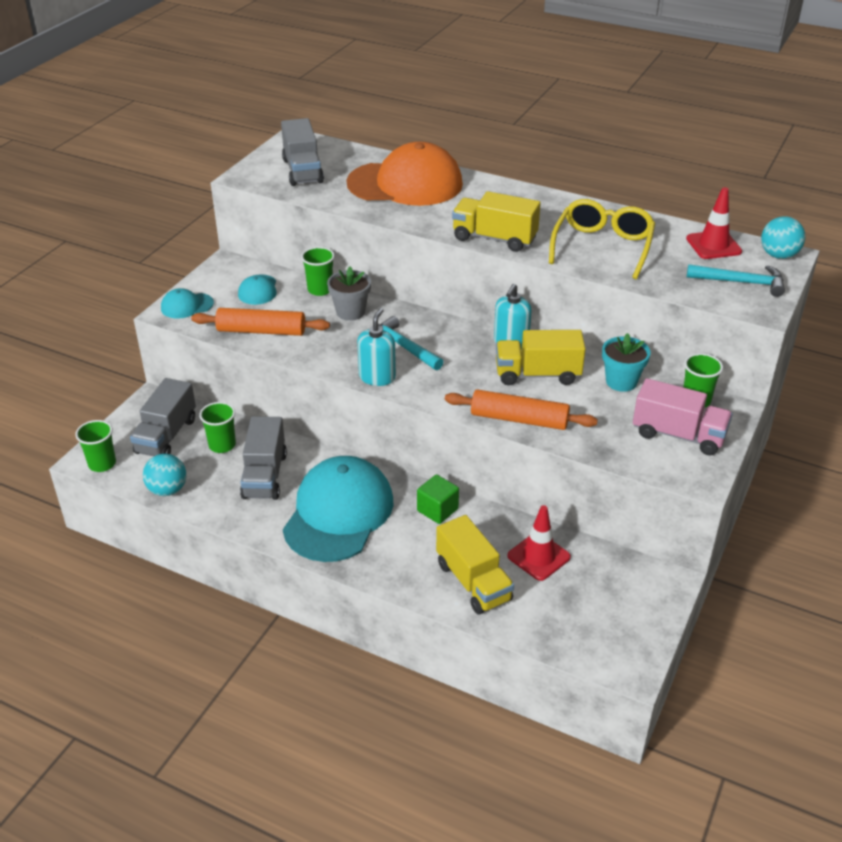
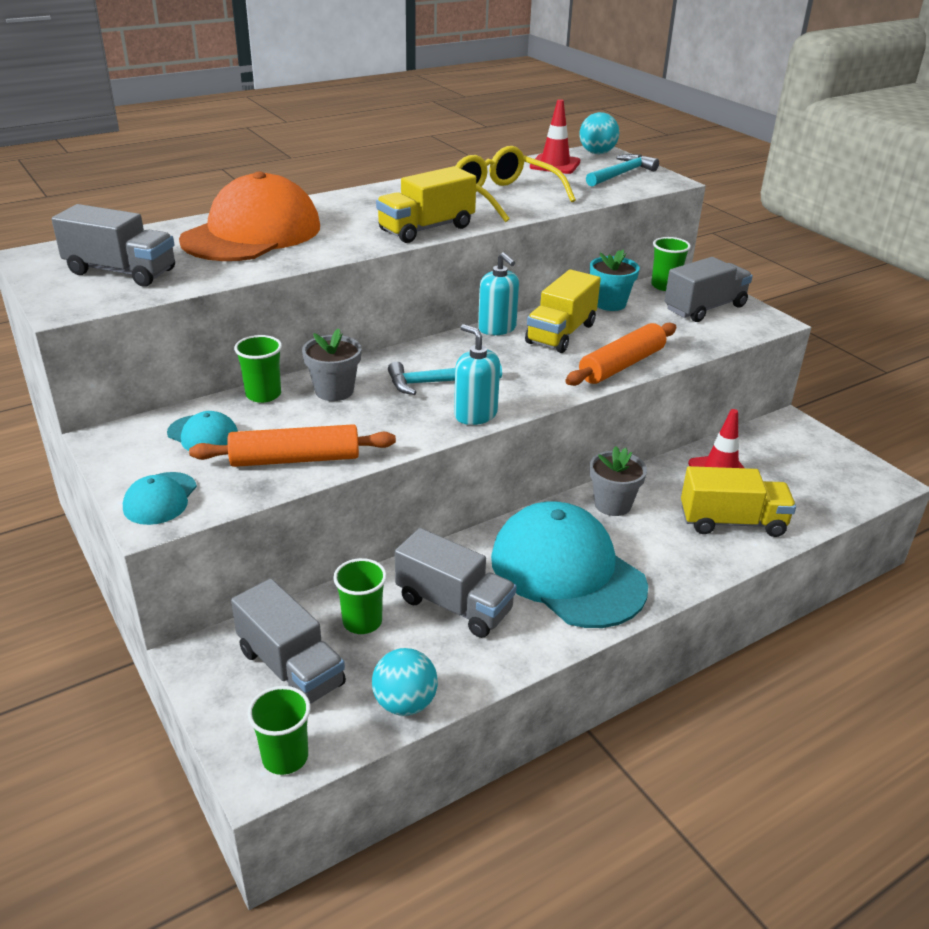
camera: 60 degrees left, 5 degrees down
(261, 331) = (295, 459): orange rolling pin -> orange rolling pin turned 45 degrees clockwise
(437, 510) = (612, 504): green cube -> grey flower pot
(678, 435) = (704, 308): pink truck -> grey truck

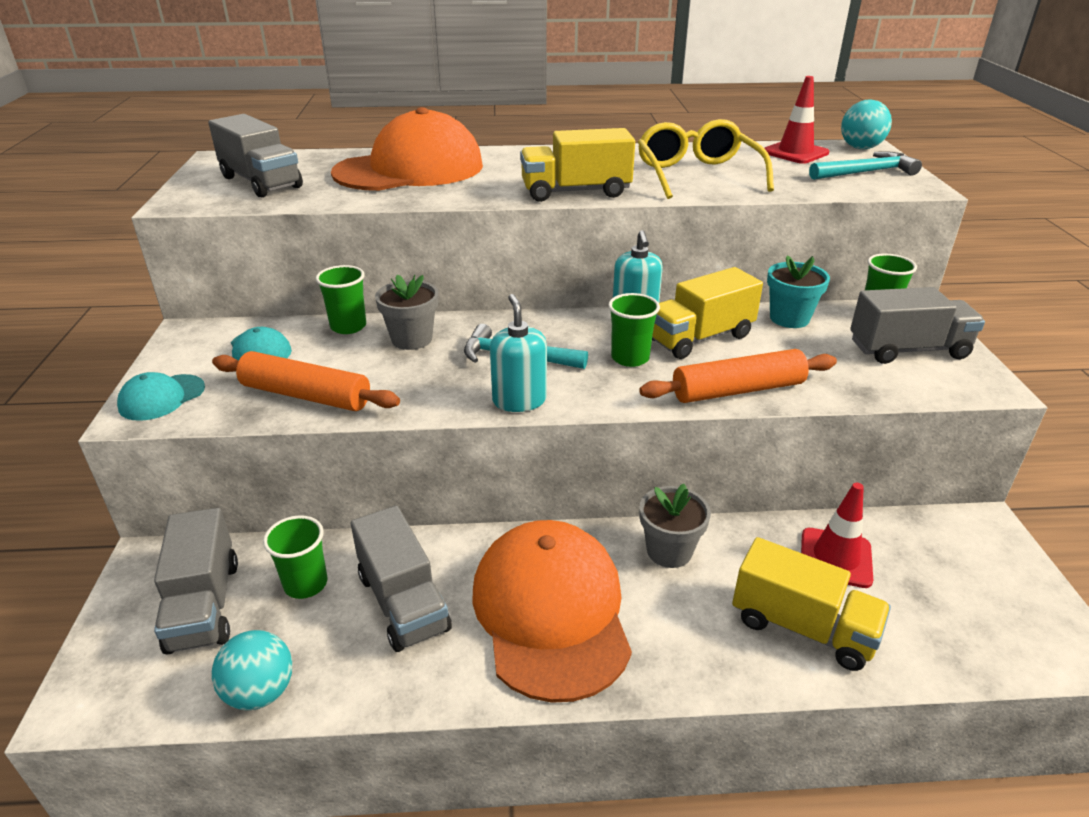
camera: 30 degrees right, 0 degrees up
(285, 757) = (111, 698): green cup -> green cup (630, 358)
(567, 571) = (551, 612): turquoise cap -> orange cap

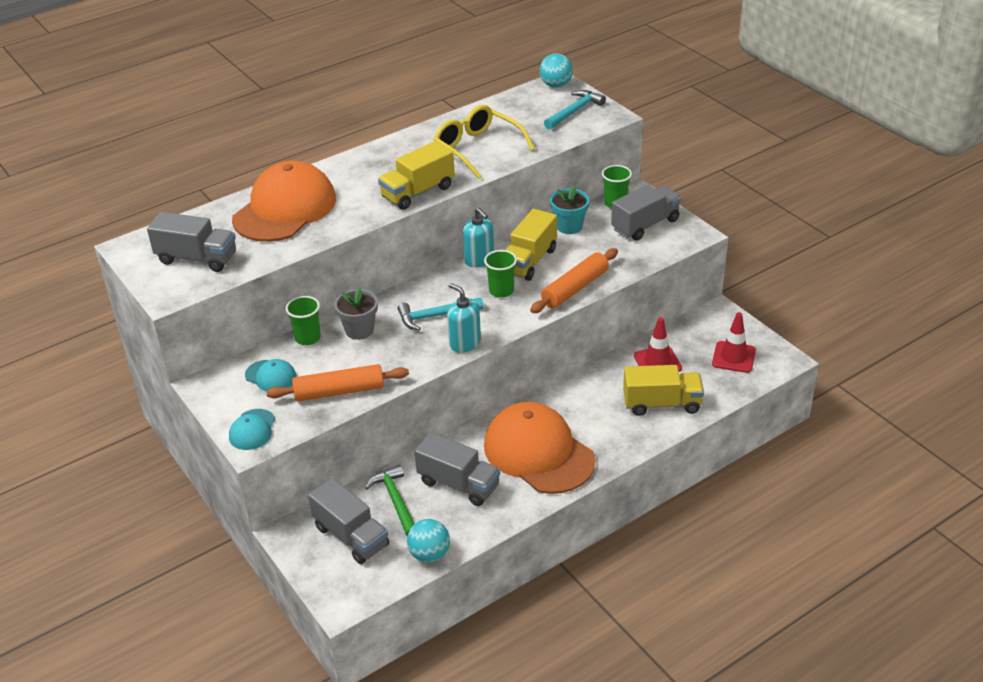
camera: 30 degrees left, 5 degrees up
(306, 584) = (396, 501): green cup -> green hammer
(669, 551) = (573, 396): grey flower pot -> none
(795, 153) = (520, 104): red traffic cone -> red traffic cone (733, 357)

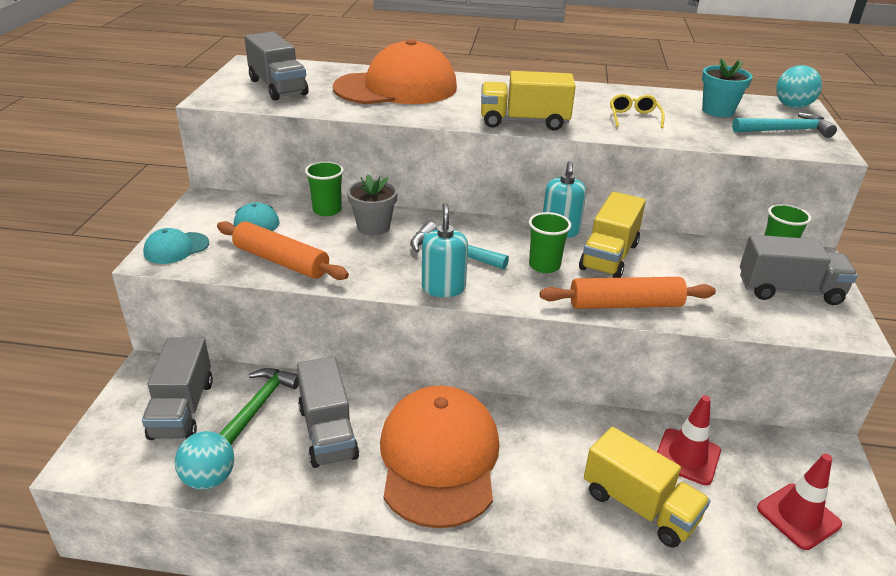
camera: 40 degrees right, 5 degrees down
(478, 149) = (634, 117): yellow glasses -> yellow glasses, size x0.50
(529, 261) = (609, 256): yellow truck -> yellow truck turned 45 degrees counterclockwise
(569, 226) = (693, 249): turquoise flower pot -> turquoise flower pot (717, 111)

